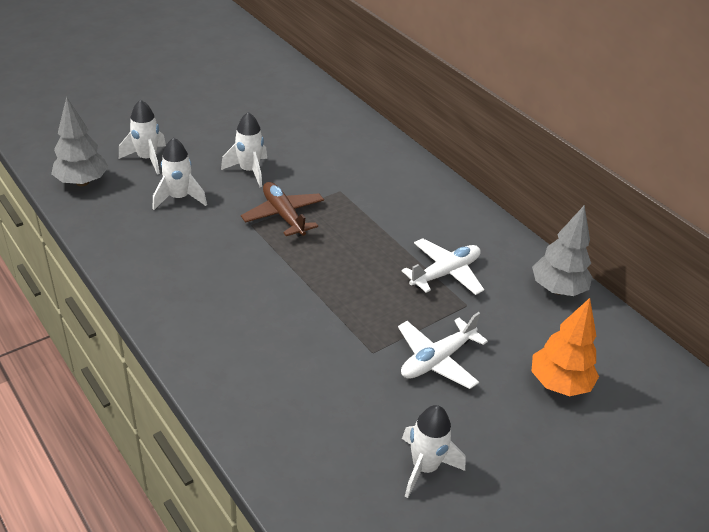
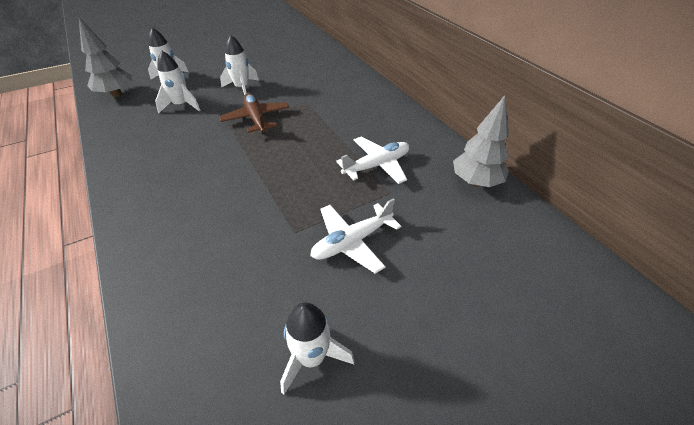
camera: 10 degrees right, 5 degrees up
(559, 384) = (468, 271): orange tree -> none

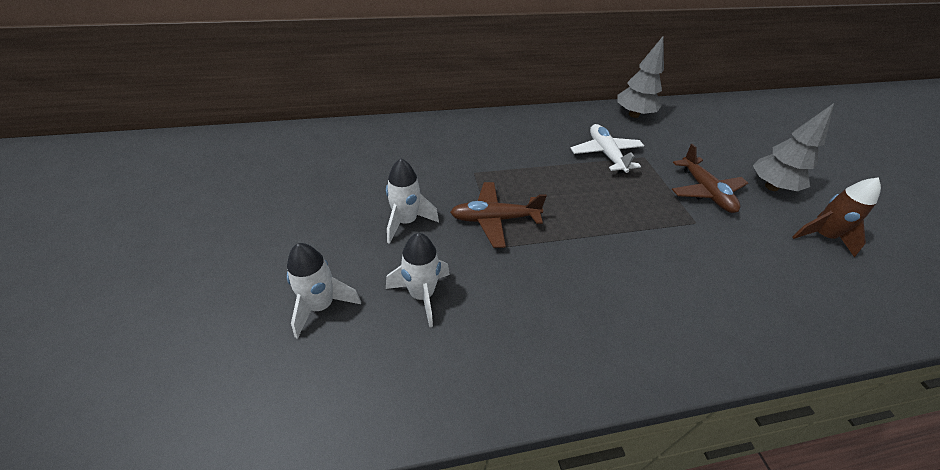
camera: 75 degrees left, 0 degrees up
(116, 94) = (324, 398): grey tree -> grey tree (771, 187)
(312, 357) = (821, 236): white rocket -> brown rocket
(352, 242) = (705, 191): white plane -> brown plane

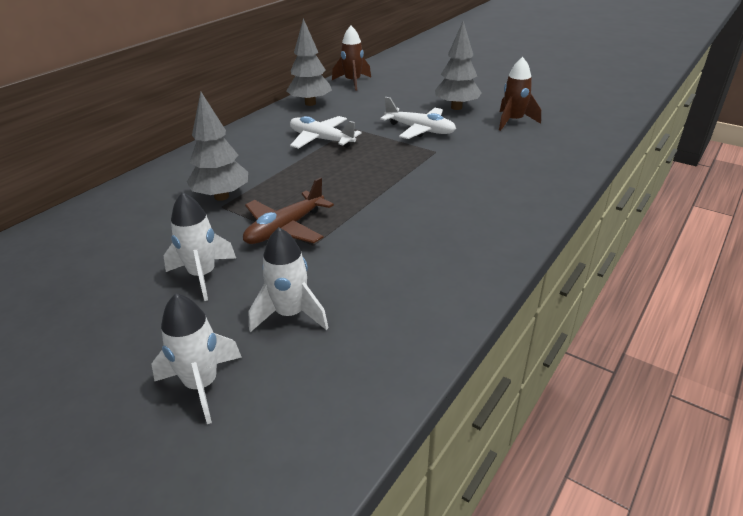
camera: 40 degrees left, 10 degrees down
(482, 164) = (221, 196): none -> grey tree
(694, 110) = (353, 82): none -> brown rocket
(705, 191) = (420, 130): brown plane -> white plane

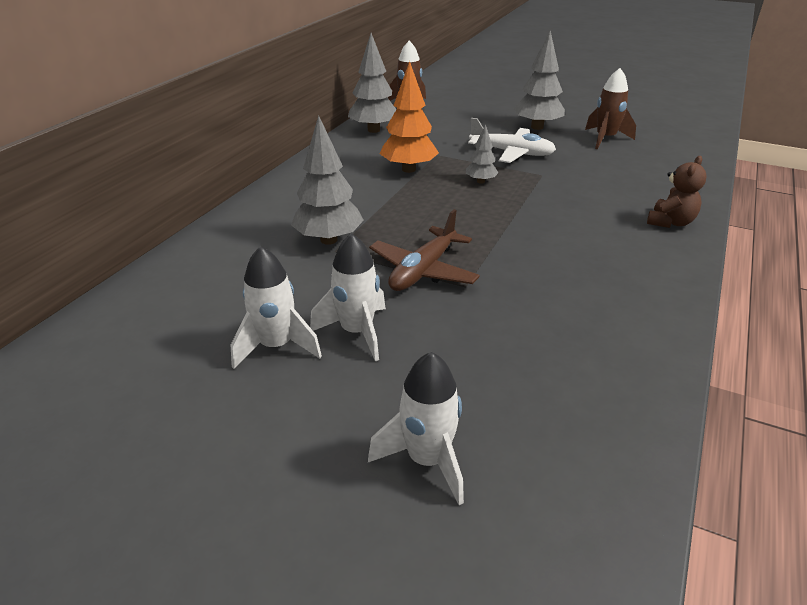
camera: 10 degrees left, 0 degrees up
(290, 314) = (484, 367): white rocket -> white rocket (276, 346)
(321, 140) = (408, 169): white plane -> orange tree
(377, 154) = (480, 181): none -> grey tree
(529, 202) = (670, 222): none -> brown teddy bear

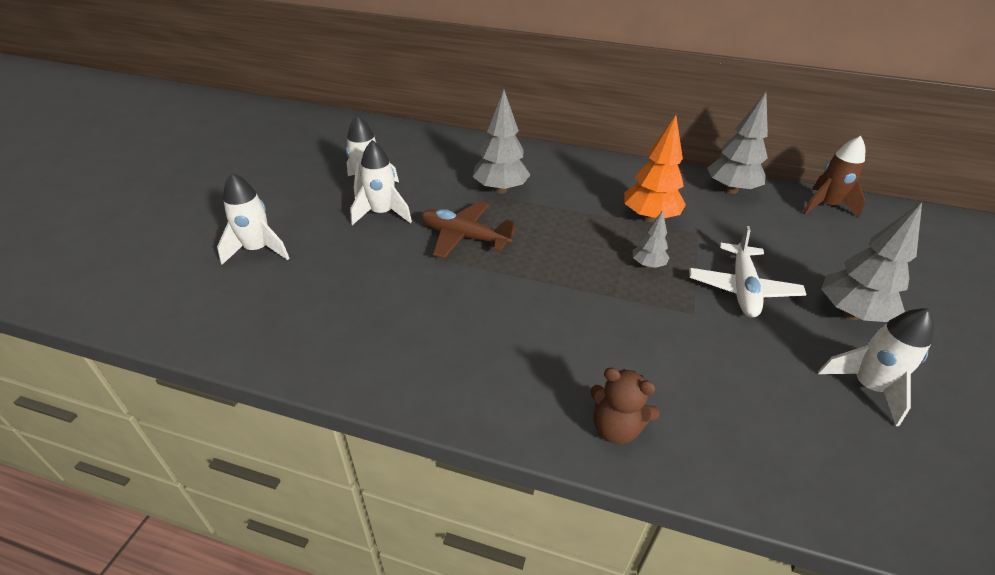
camera: 80 degrees right, 5 degrees up
(605, 139) = (867, 387): brown rocket -> white rocket

